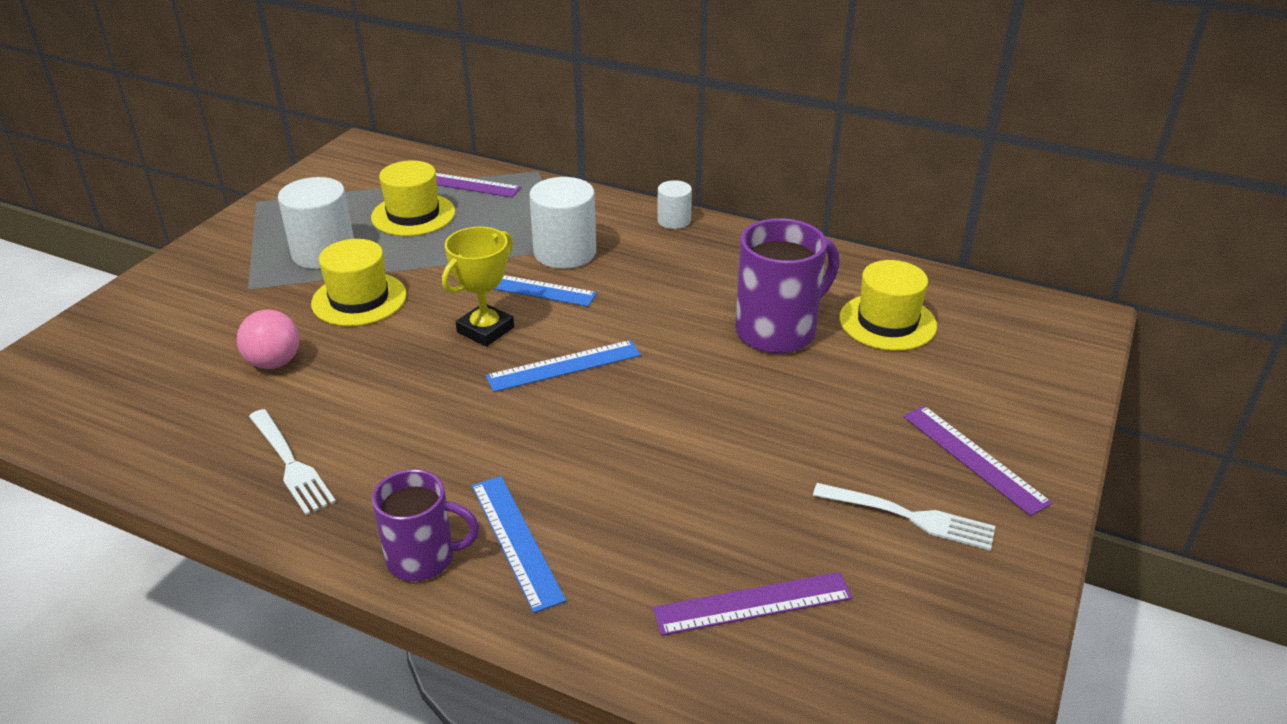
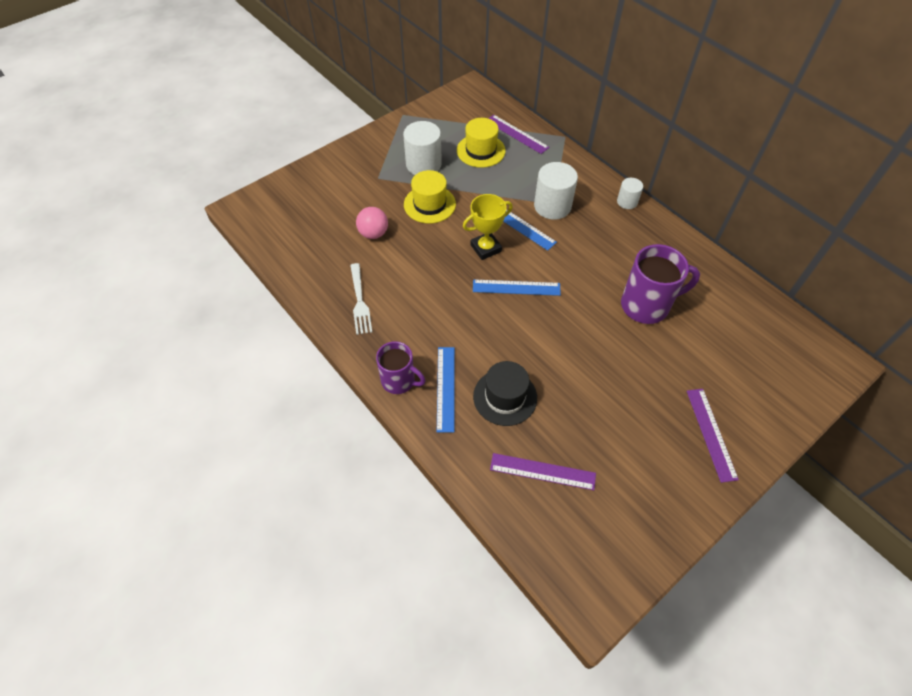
camera: 25 degrees right, 20 degrees up
(628, 518) = (505, 397): none -> black hat
(887, 322) = (716, 322): yellow hat -> none
(908, 517) = (651, 455): white fork -> none

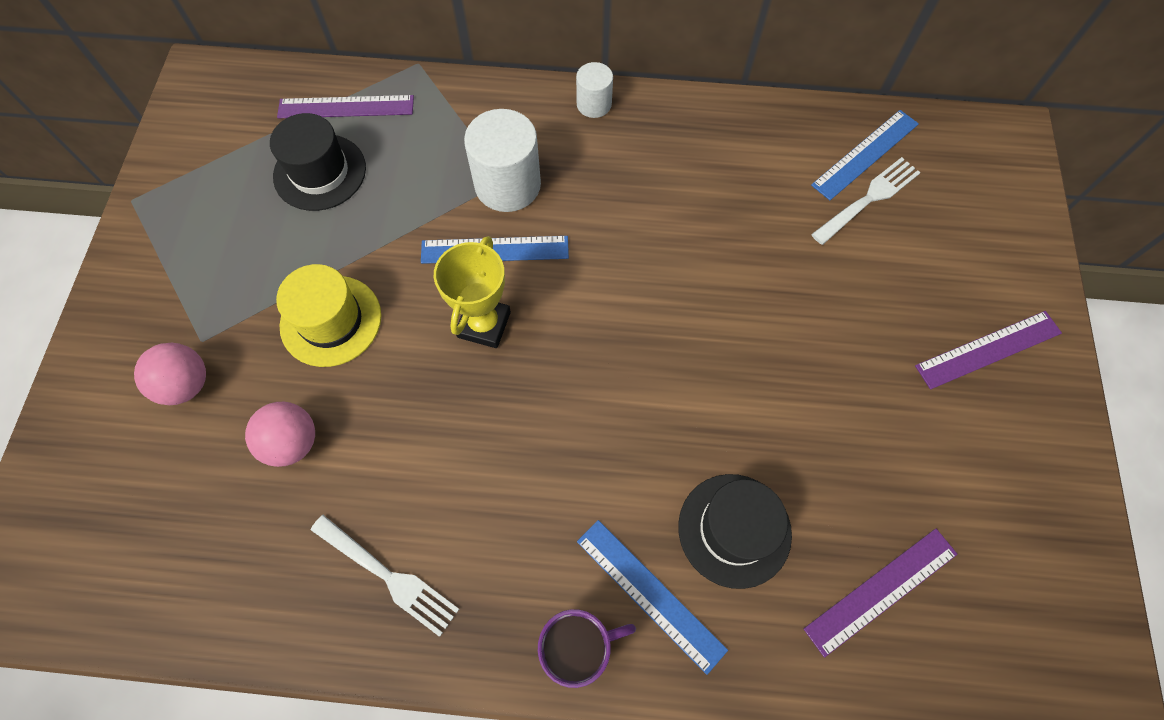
camera: 45 degrees left, 10 degrees up
(358, 188) = (186, 384): none -> pink ball
(423, 164) = (253, 261): white cylinder -> none
(481, 150) = (320, 172): yellow hat -> black hat
(516, 287) = (584, 350): blue ruler -> blue ruler (865, 154)
(646, 305) = (760, 237): purple mug -> none
(711, 433) = (988, 349): purple ruler -> purple ruler turned 60 degrees counterclockwise
(722, 330) = (868, 199): none -> white fork

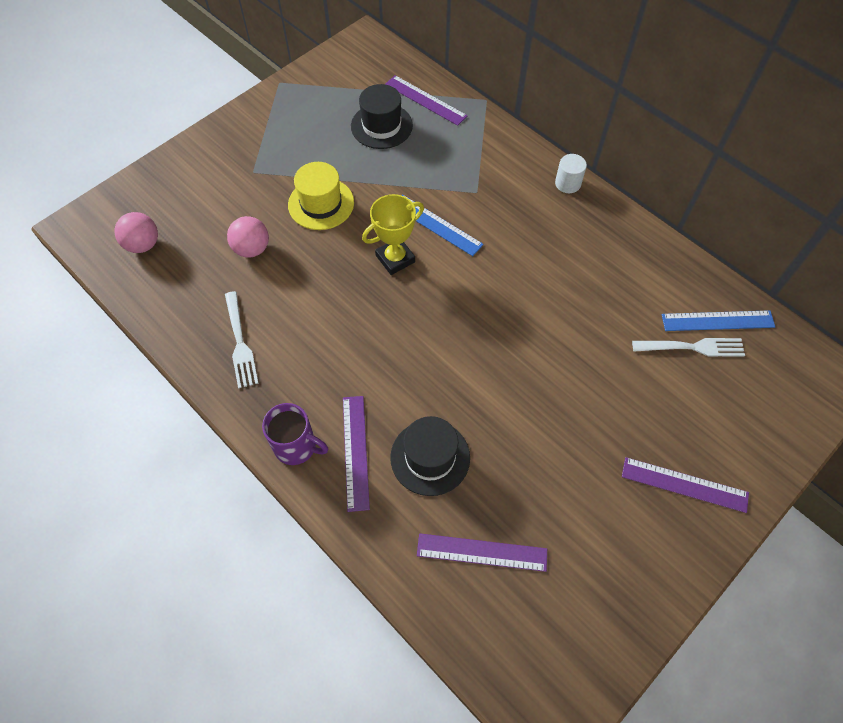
camera: 40 degrees right, 5 degrees down
(186, 384) = (229, 187): pink ball -> pink ball (143, 244)
(507, 185) = (475, 196): white cylinder -> none
(650, 594) = (355, 452): blue ruler -> purple ruler

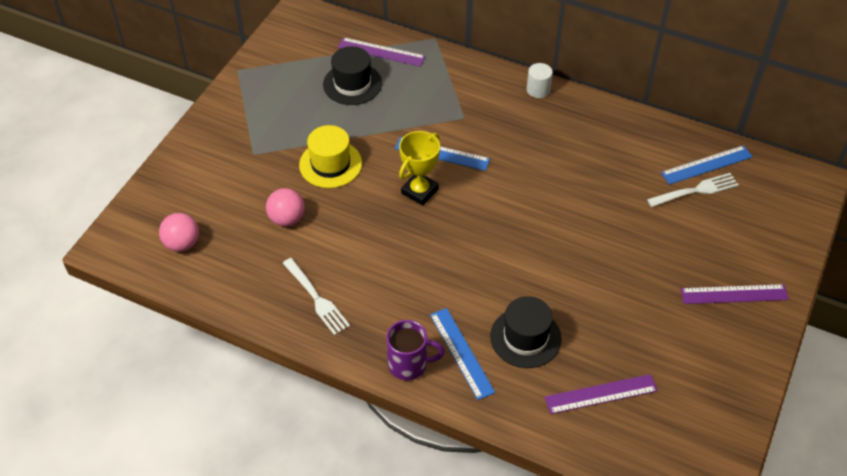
camera: 20 degrees left, 10 degrees down
(355, 452) = (461, 353): purple ruler -> blue ruler

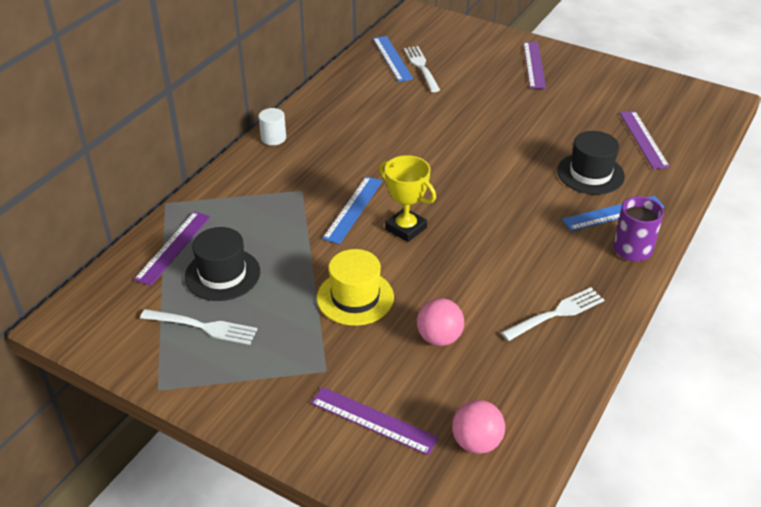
camera: 85 degrees left, 10 degrees down
(205, 184) = (373, 420): none -> purple ruler
(296, 82) = (202, 327): none -> white fork

